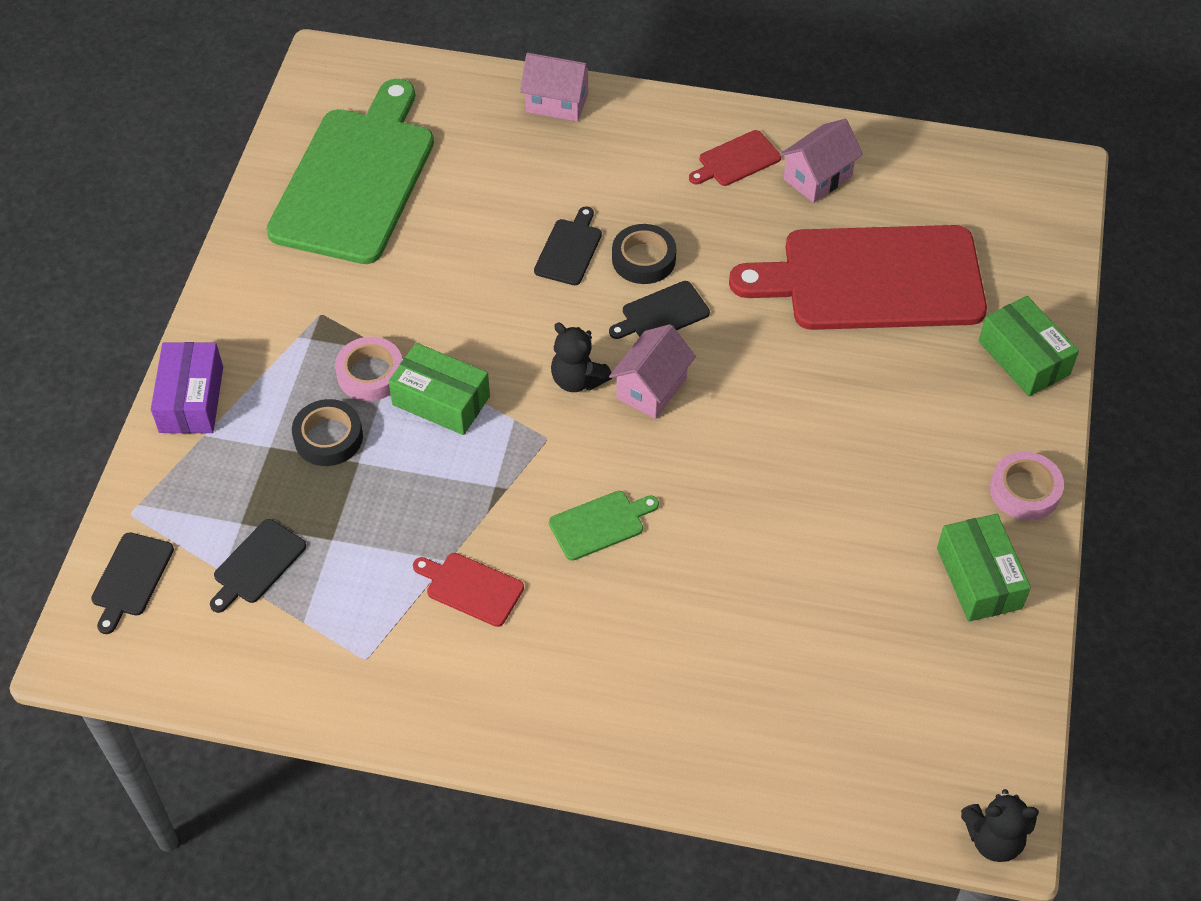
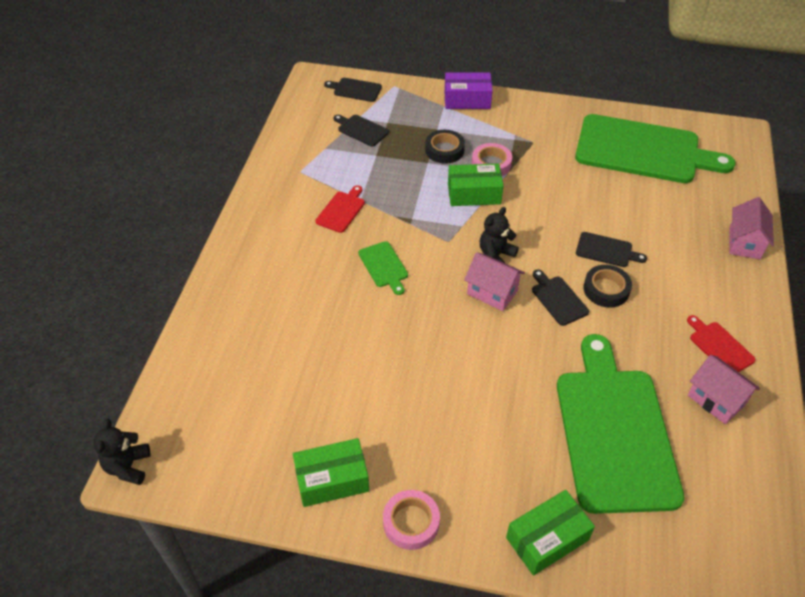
camera: 90 degrees right, 5 degrees down
(441, 400) = (474, 194): green box -> green box turned 60 degrees clockwise
(872, 279) = (614, 431): red cutting board -> green cutting board

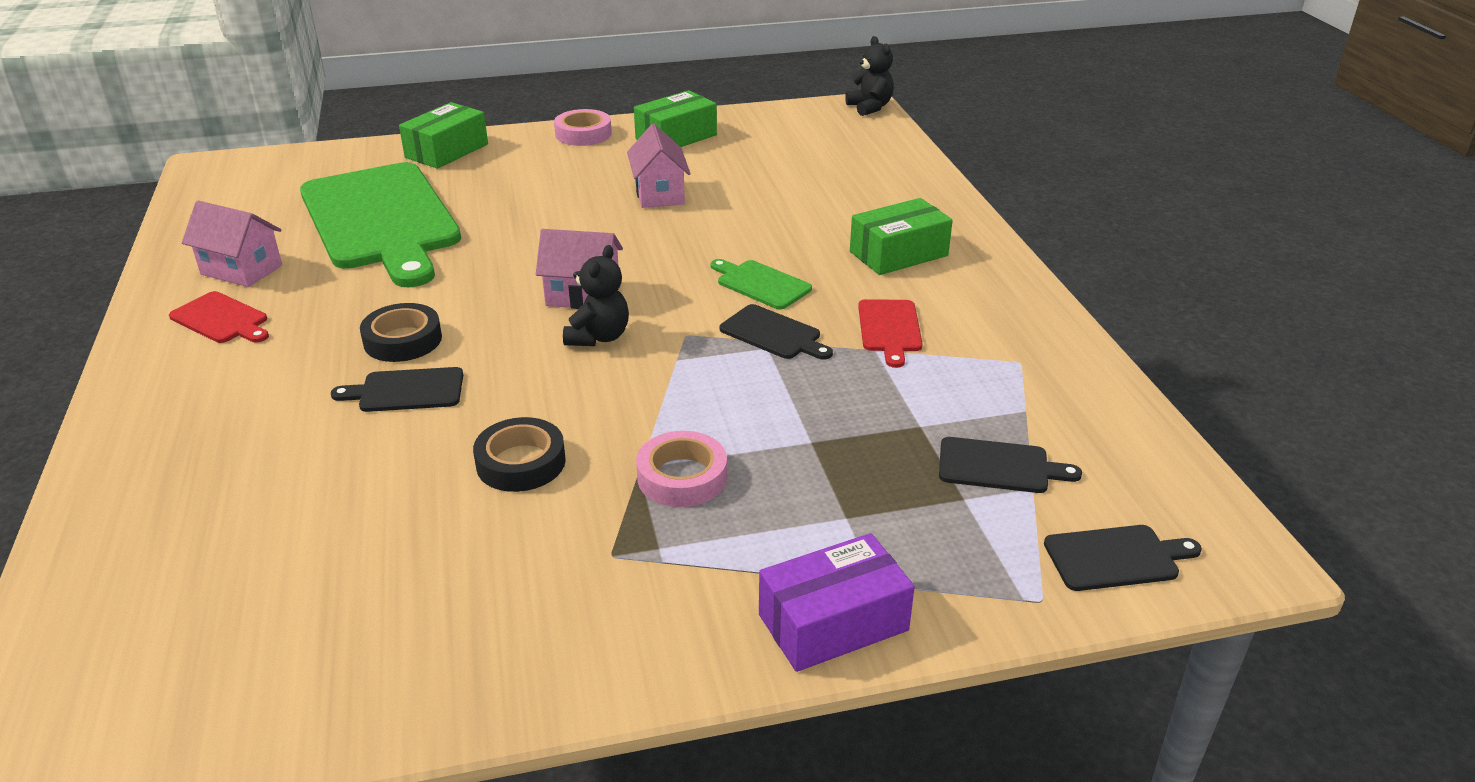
camera: 155 degrees right, 15 degrees down
(444, 150) = (796, 476): black tape -> black tape (521, 462)
(474, 194) = (685, 413): green box -> green box (898, 254)
(558, 299) = (479, 312): black cutting board -> black cutting board (773, 334)
(643, 151) = (327, 618): green cutting board -> none
(744, 243) = (122, 473): pink house -> pink house (659, 194)

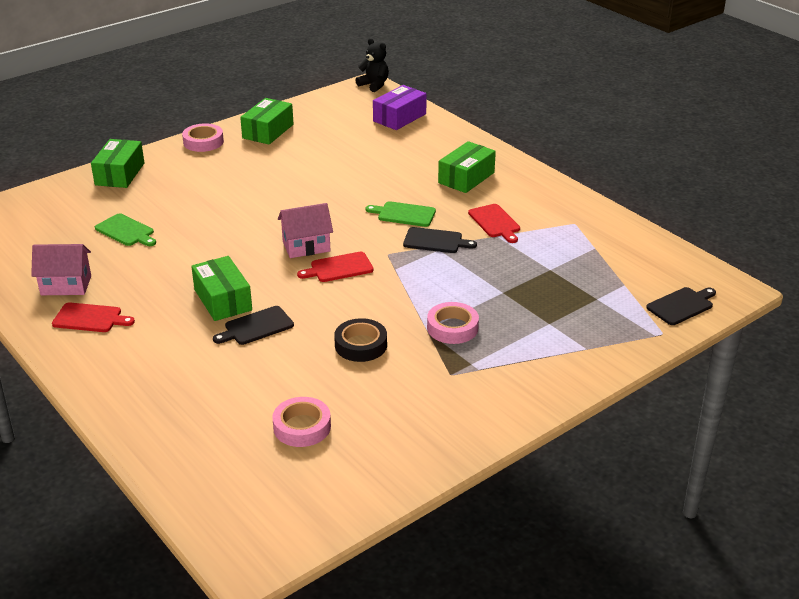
camera: 25 degrees left, 0 degrees up
(313, 568) = (302, 427): none -> pink tape
(381, 220) = (126, 231): green cutting board -> green cutting board, size x0.40
(403, 340) = (223, 300): black tape -> green box
(598, 337) = (339, 268): black teddy bear -> red cutting board
(659, 194) = (293, 172): pink house -> none
(833, 622) = (580, 371): purple box -> purple box (399, 117)
(999, 466) = (602, 279): black cutting board -> none

